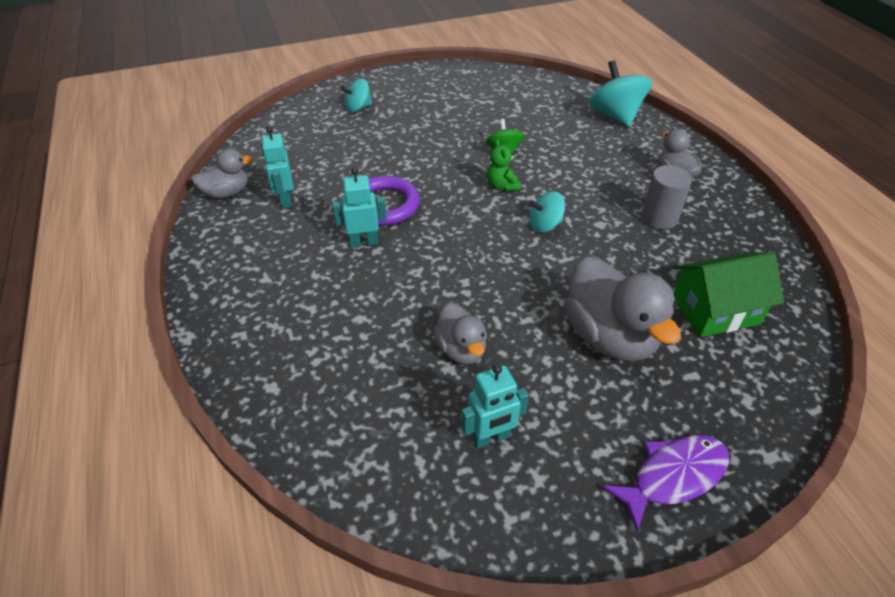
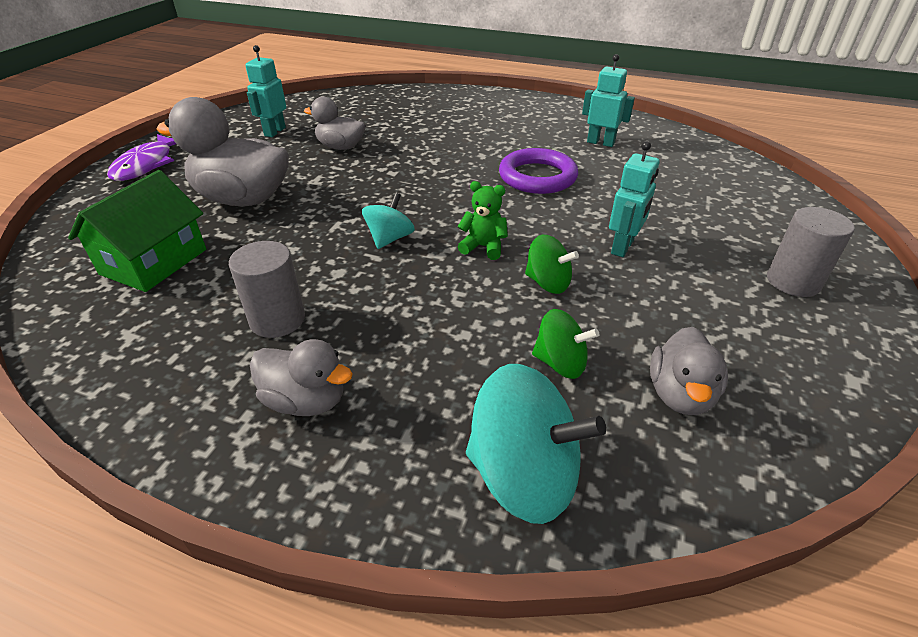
camera: 130 degrees right, 5 degrees down
(227, 193) = (639, 126): grey duck -> grey duck (680, 394)
(358, 108) = (764, 228): turquoise spinning top -> none
(363, 242) = (498, 153): turquoise robot -> turquoise robot (622, 247)
(407, 92) = (793, 281): none -> grey cylinder
(553, 128) = (560, 363): none -> green spinning top

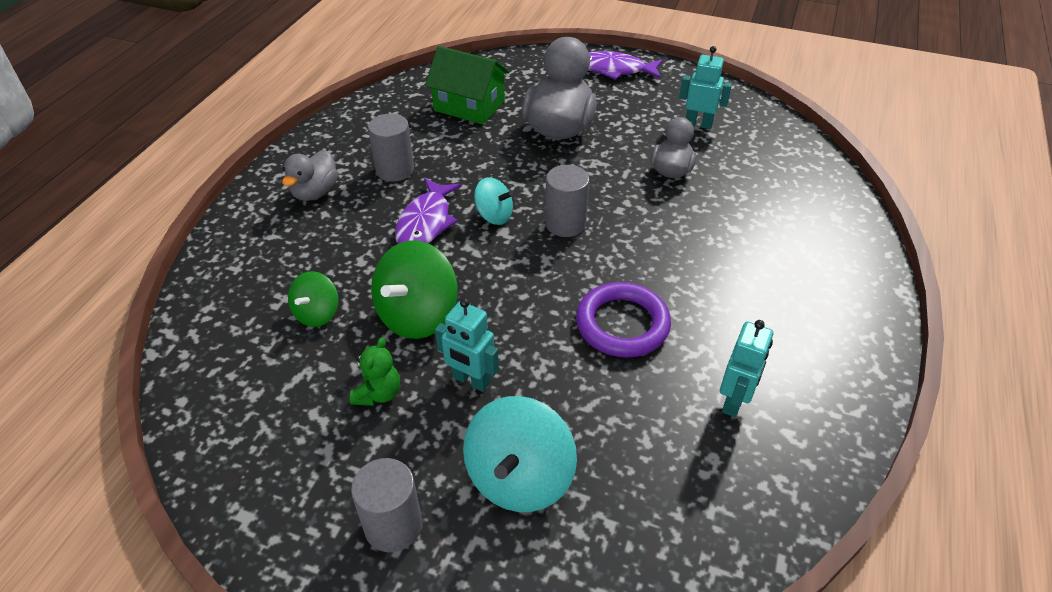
camera: 90 degrees right, 5 degrees up
(395, 286) = (426, 222): none -> purple fish
(408, 198) = (565, 223): none -> grey cylinder
(483, 247) = (477, 275): green teddy bear -> green teddy bear (378, 393)
(524, 475) = (227, 287): turquoise spinning top -> turquoise spinning top (519, 477)
(548, 283) = (417, 315): green spinning top -> green spinning top, size x1.73
(680, 394) = (266, 381): grey duck -> none

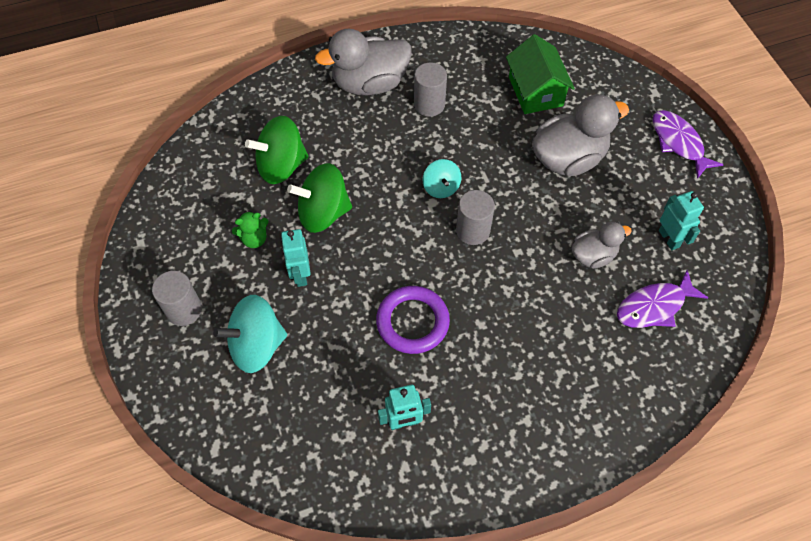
camera: 50 degrees right, 15 degrees up
(315, 192) = (369, 83): grey duck -> grey duck, size x1.75
(317, 313) = (281, 166): green spinning top -> green spinning top, size x1.73
(426, 222) = (399, 158): purple fish -> purple fish (654, 306)

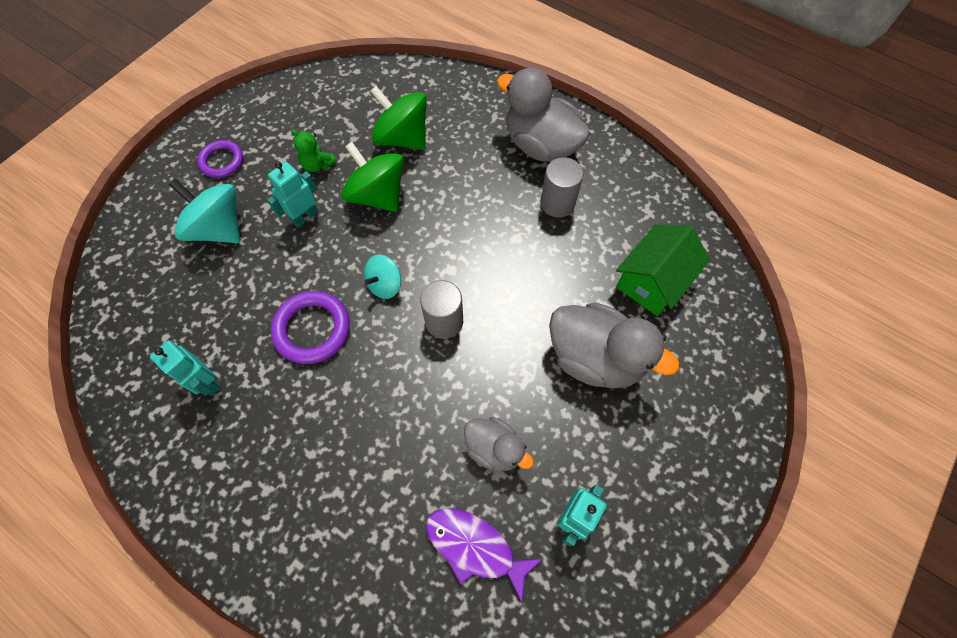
camera: 55 degrees right, 5 degrees up
(184, 310) = (222, 161): grey cylinder -> purple ring
(441, 187) = (472, 267): turquoise spinning top -> turquoise spinning top (385, 284)
(678, 143) = (710, 459): purple fish -> none

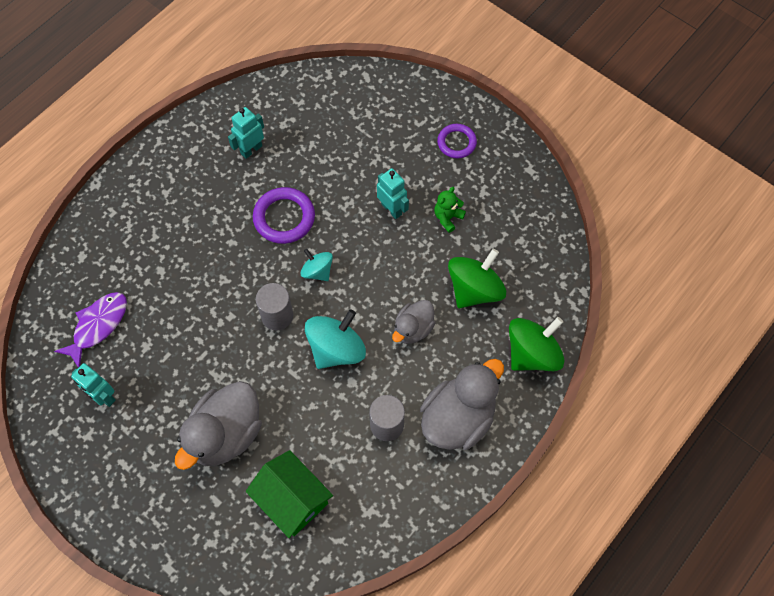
camera: 95 degrees right, 0 degrees up
(219, 228) = (386, 146): turquoise spinning top -> turquoise spinning top (336, 349)
(377, 195) = (409, 267): green spinning top -> green spinning top (532, 353)
(494, 448) = (165, 345): grey duck -> grey duck (413, 329)

